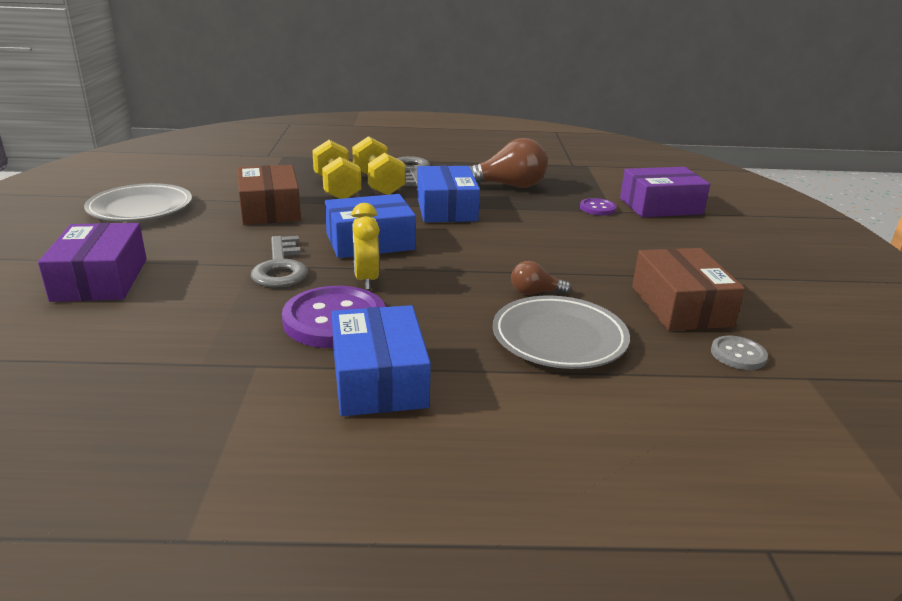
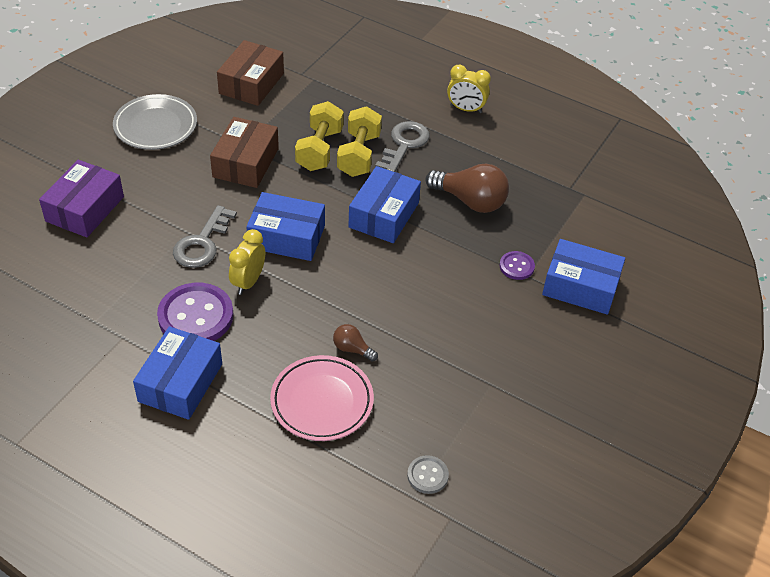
camera: 30 degrees right, 20 degrees up
(437, 147) = (466, 109): none -> yellow clock
(559, 338) = (322, 401): grey plate -> pink plate
(660, 206) = (580, 287): purple box -> blue box
(681, 306) = (445, 412): brown box -> brown box (251, 83)

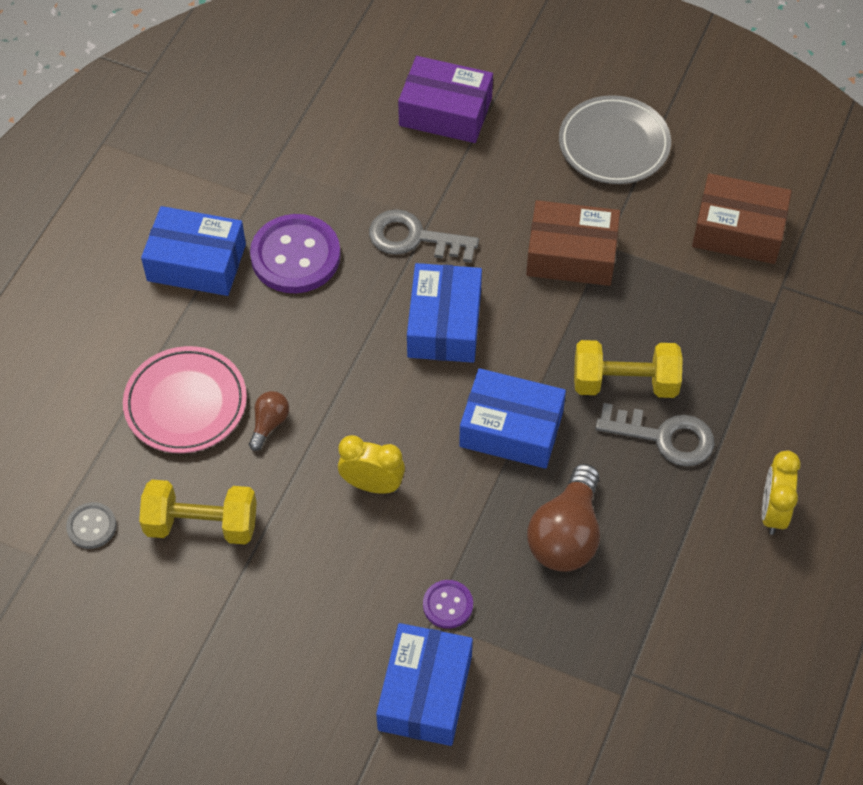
camera: 85 degrees right, 10 degrees up
(248, 282) = (359, 297): yellow clock -> yellow clock (372, 485)
(319, 150) = (622, 334): yellow dumbbell -> yellow dumbbell (201, 524)

